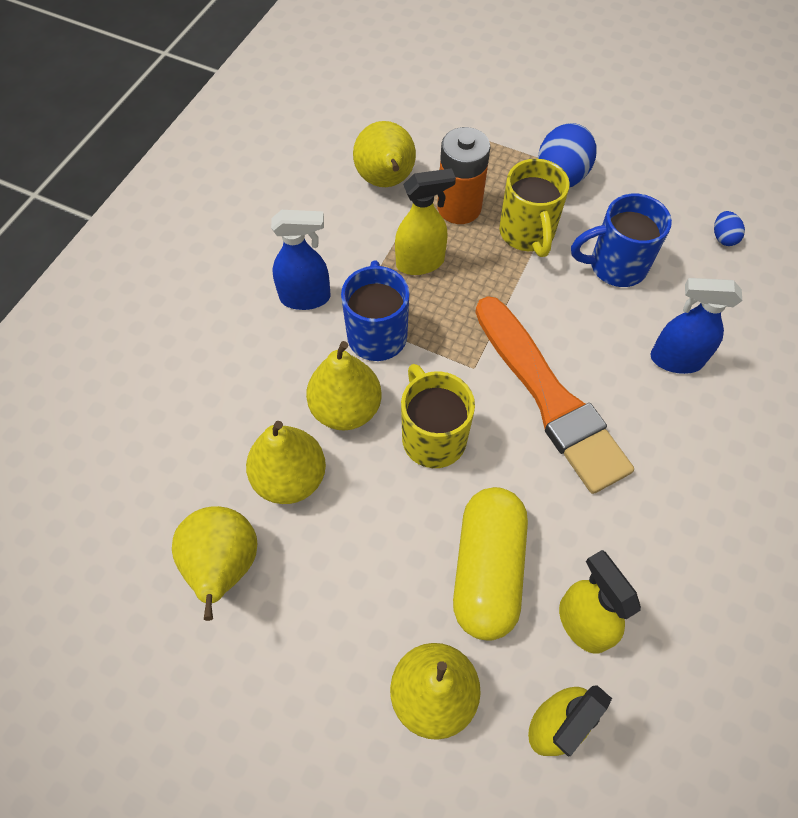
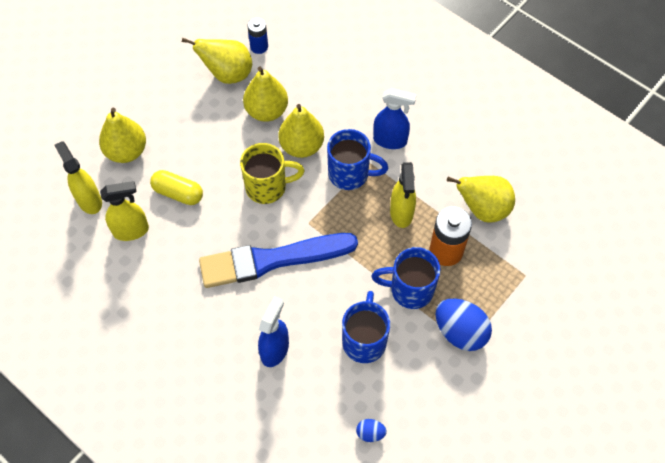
camera: 105 degrees right, 0 degrees up
(153, 530) = (259, 47): none -> blue battery
(305, 297) = (390, 140): blue spray bottle -> blue spray bottle turned 90 degrees counterclockwise
(487, 569) = (178, 193): yellow capsule -> yellow capsule, size x0.65
(527, 234) = (410, 290): yellow mug -> blue mug
(549, 397) = (272, 260): orange brush -> blue brush

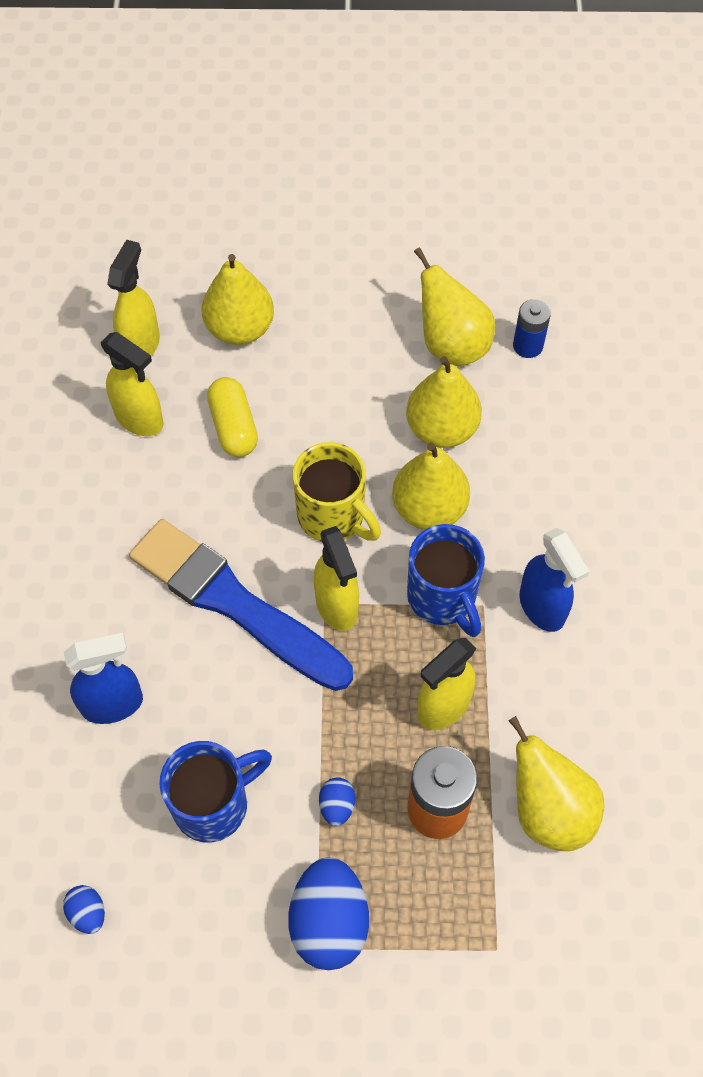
camera: 50 degrees right, 0 degrees up
(314, 218) = (337, 606): none -> yellow spray bottle
(410, 290) = (337, 806): blue mug -> blue egg

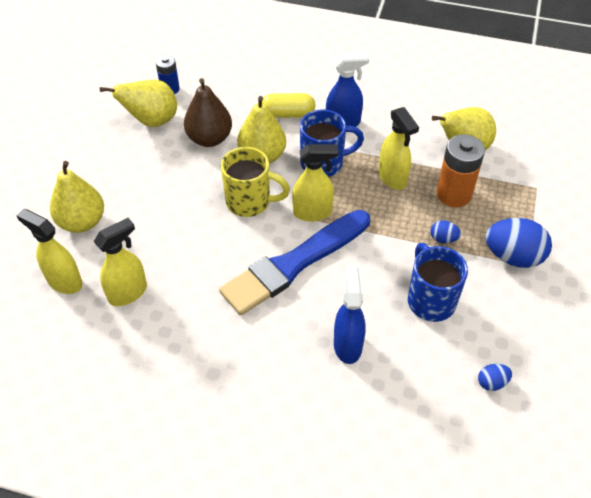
camera: 75 degrees left, 10 degrees down
(233, 427) = (160, 240): yellow capsule -> yellow capsule (287, 114)
(333, 517) = (250, 202): yellow mug -> yellow mug turned 45 degrees clockwise
(441, 429) = (209, 138): yellow pear -> brown pear

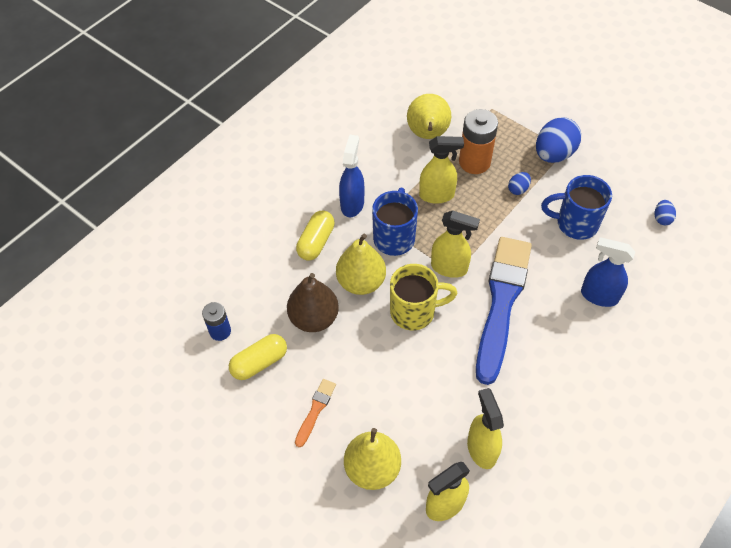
camera: 65 degrees left, 5 degrees up
(122, 169) = (315, 410): none -> orange brush
(152, 121) = (259, 362): yellow pear -> yellow capsule
(250, 202) = (414, 312): yellow mug -> yellow mug turned 45 degrees clockwise
(294, 264) = (501, 303): blue brush -> blue brush turned 150 degrees counterclockwise
(313, 212) = (449, 268): yellow spray bottle -> yellow spray bottle turned 90 degrees clockwise

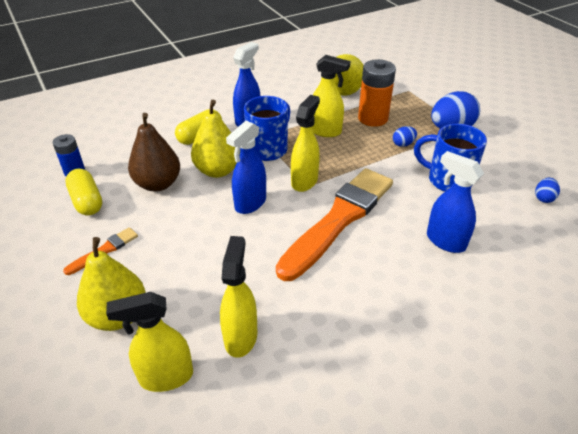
camera: 20 degrees right, 15 degrees down
(259, 362) = (87, 201): yellow capsule -> yellow capsule turned 75 degrees clockwise
(414, 312) = (250, 203): yellow mug -> blue spray bottle
(449, 268) = (304, 181): yellow spray bottle -> yellow spray bottle turned 105 degrees counterclockwise
(501, 303) = (339, 219): blue brush -> orange brush

